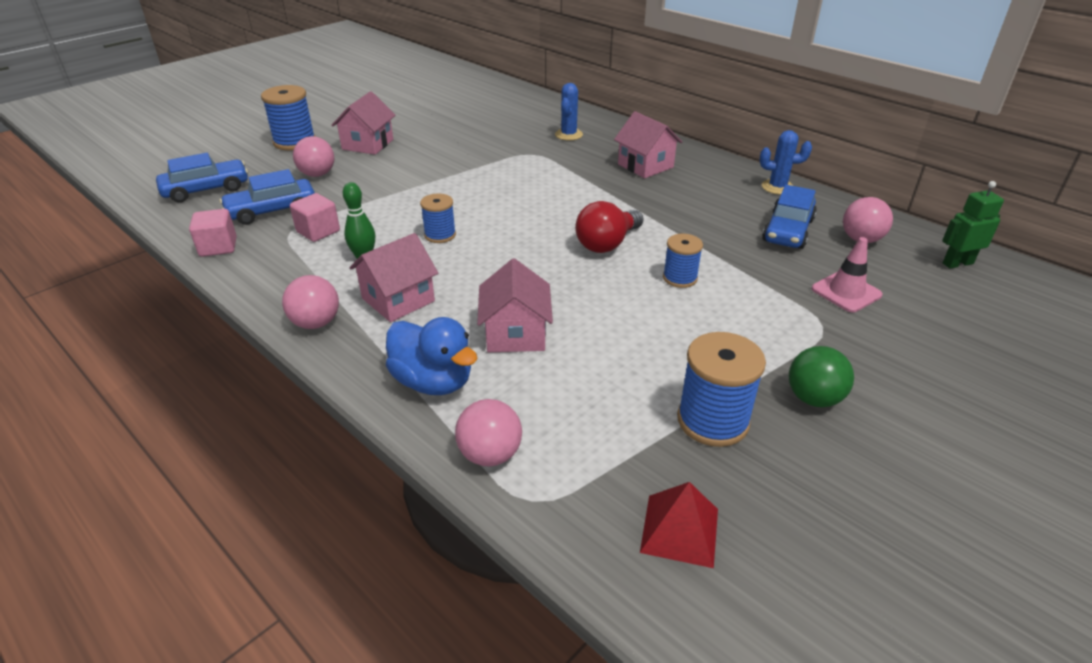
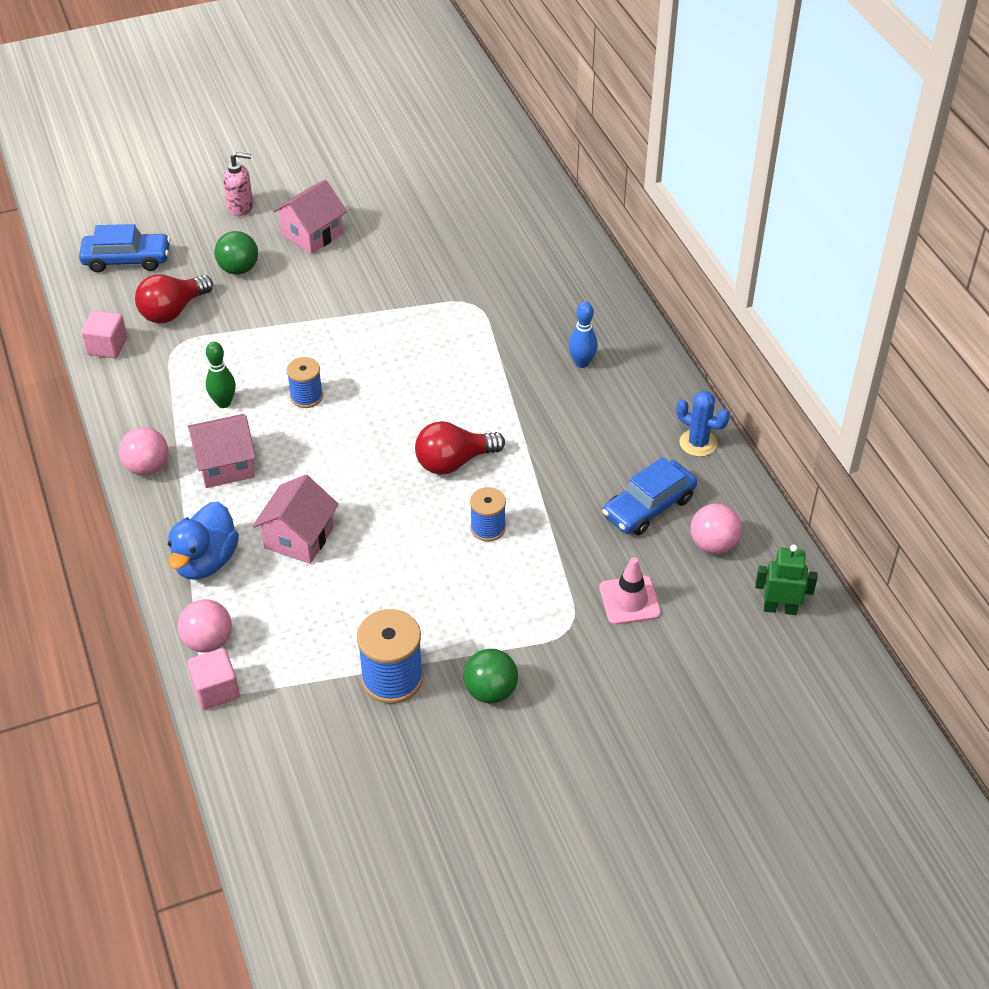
camera: 25 degrees right, 10 degrees up
(272, 210) = (173, 311): blue car -> red light bulb
(294, 142) = (241, 207): blue spool -> pink soap dispenser
(317, 174) = (238, 269): pink ball -> green ball
(318, 231) = (200, 354): pink cube -> pink cube (216, 690)
(433, 382) = (205, 561): blue duck -> blue duck turned 45 degrees clockwise
(568, 135) = (537, 283): blue cactus -> none
(645, 166) = (582, 363): pink house -> blue bowling pin
(680, 530) = (297, 749): red pyramid -> none

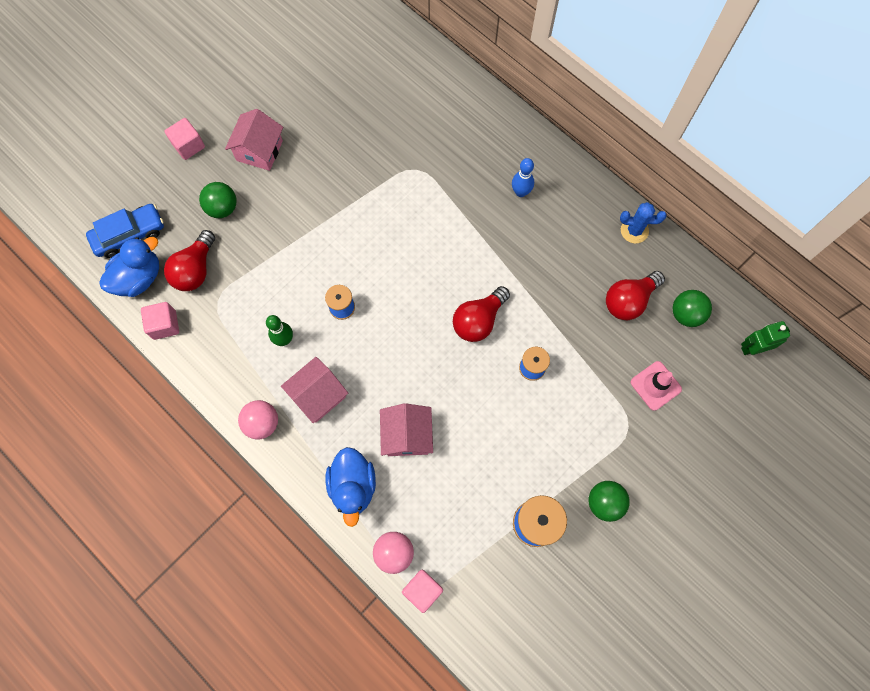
camera: 25 degrees left, 25 degrees up
(110, 298) = (139, 278): none -> blue duck
(241, 207) = (189, 145): pink soap dispenser -> pink cube
(648, 507) = (629, 301): blue car -> red light bulb
(713, 544) = (686, 314): pink ball -> green ball

